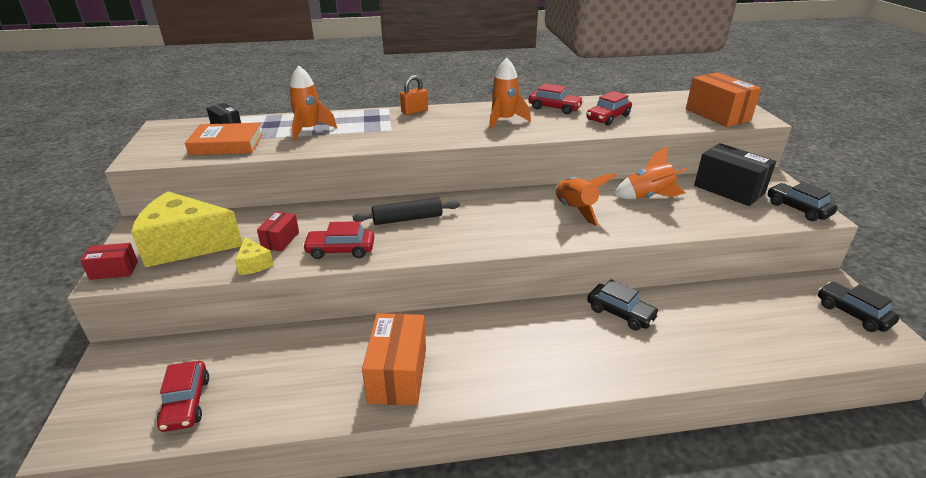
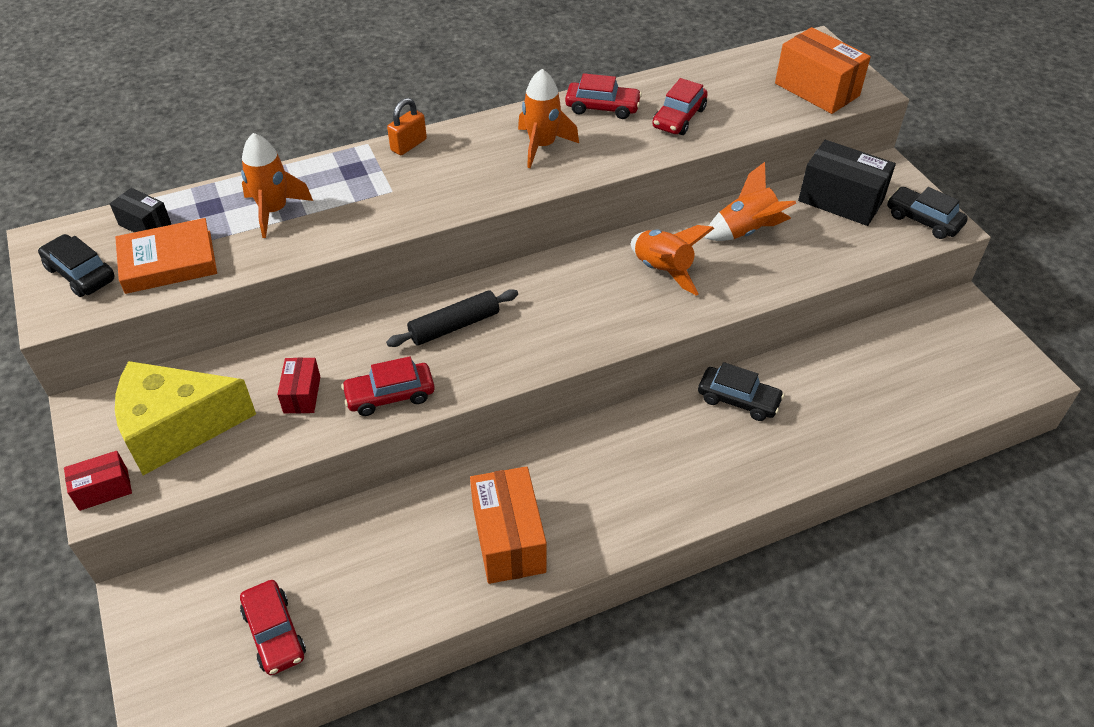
camera: 15 degrees left, 15 degrees up
(254, 264) = (288, 441): yellow cheese -> none
(852, 313) = (987, 347): black car -> black car (80, 274)

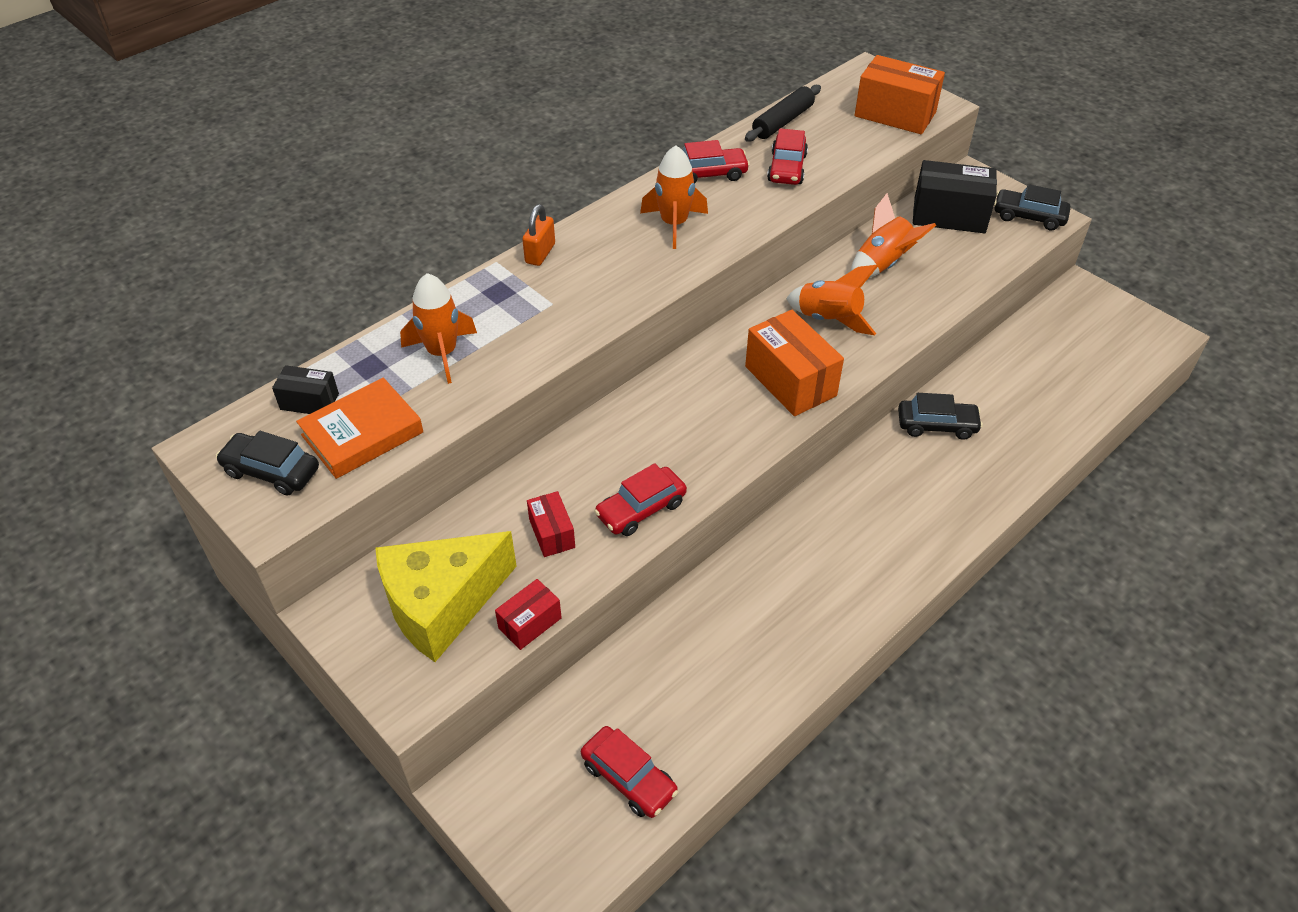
camera: 20 degrees left, 0 degrees up
(103, 489) = (401, 689): red box -> red box (530, 623)
(454, 326) = (663, 424): black rolling pin -> black rolling pin (782, 122)
(508, 539) = (802, 616): orange box -> orange box (790, 381)

